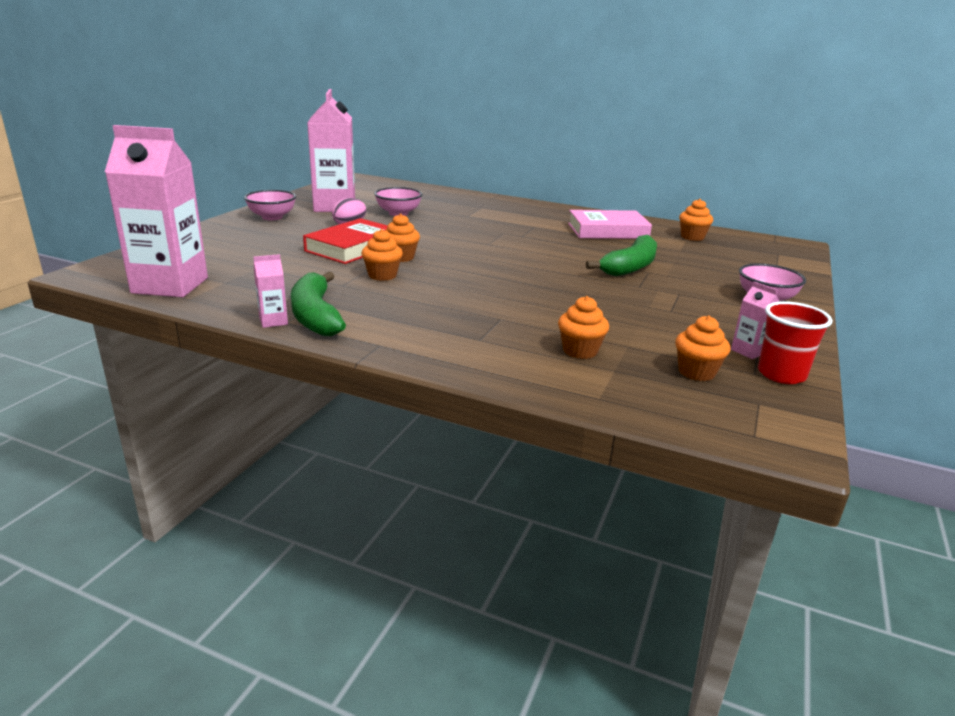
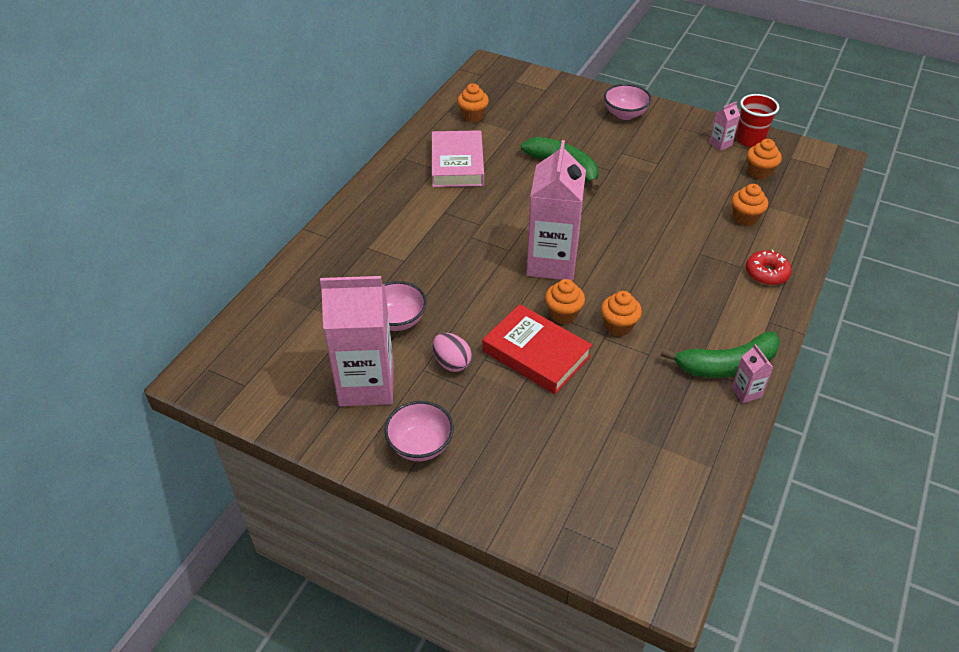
camera: 85 degrees left, 20 degrees up
(170, 285) = (683, 492): pink carton -> pink carton (551, 262)
(468, 352) = (766, 273): none -> red donut

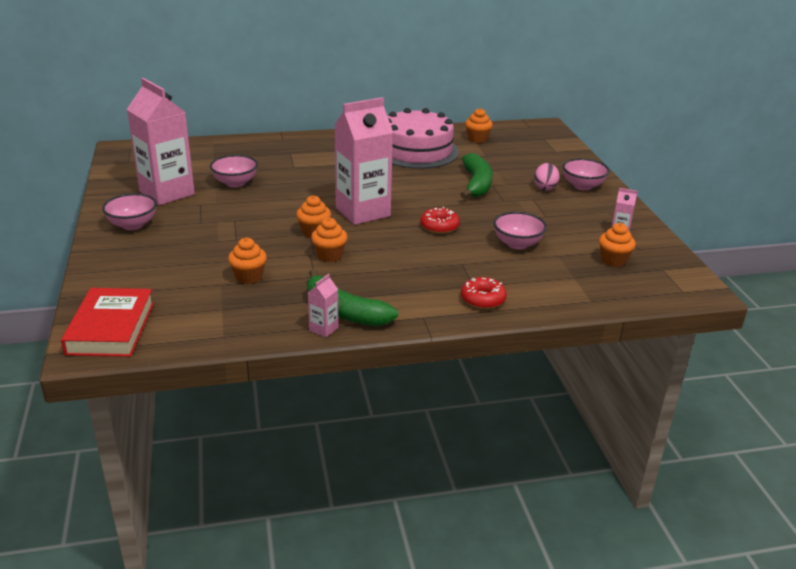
camera: 50 degrees right, 15 degrees down
(452, 363) = (217, 211): pink egg -> pink egg (545, 188)
(457, 164) = (416, 151): pink book -> pink cake
(536, 353) = (261, 235): red book -> red book (111, 328)
(623, 231) = (439, 226): none -> red donut
(692, 205) = (517, 244): none -> pink bowl
(745, 218) = (539, 270): orange cupcake -> orange cupcake (249, 277)
(750, 139) = (651, 244): red cup -> none

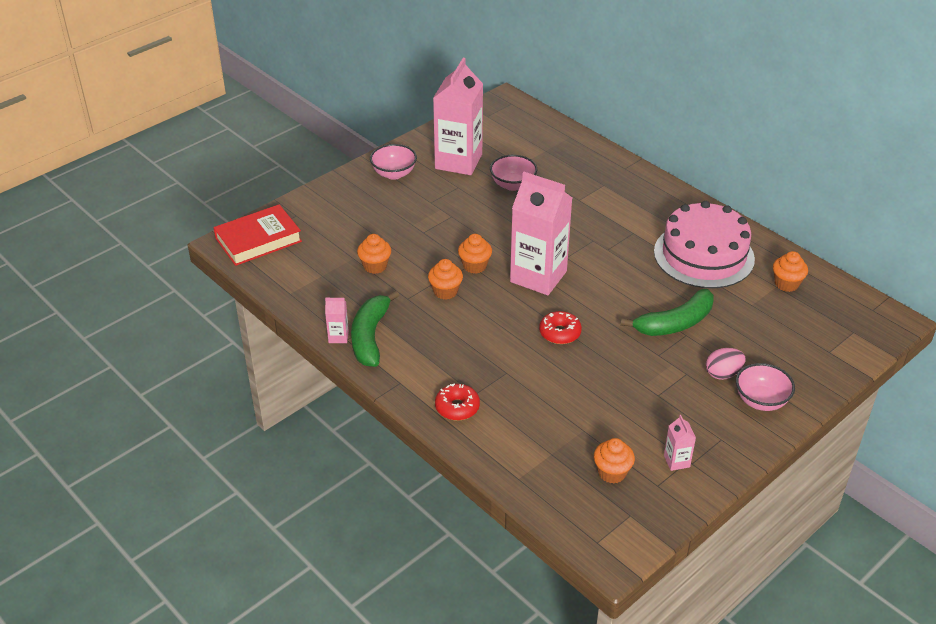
camera: 60 degrees right, 10 degrees up
(517, 244) = (578, 395): pink bowl -> none

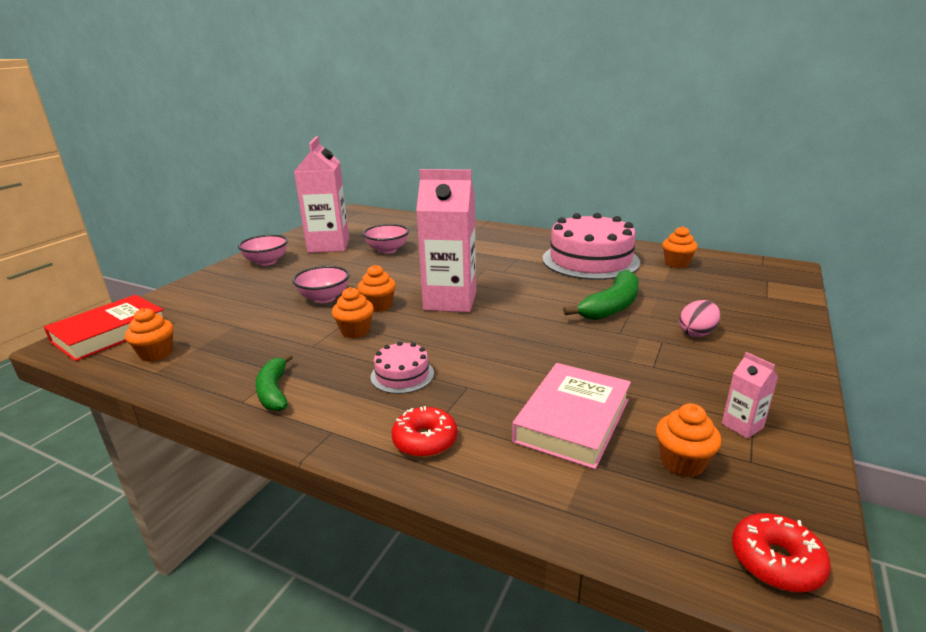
camera: 20 degrees left, 15 degrees down
(338, 337) = (229, 401): pink carton -> none
(370, 337) = (274, 391): green banana -> green banana, size x0.66
(375, 266) = (263, 327): orange cupcake -> orange cupcake (156, 354)
(464, 348) = (402, 375): none -> pink cake
(560, 333) = (503, 338): red donut -> red donut (776, 561)
(563, 422) = (573, 420): none -> pink book
(761, 401) = (757, 345): pink bowl -> pink bowl (324, 298)

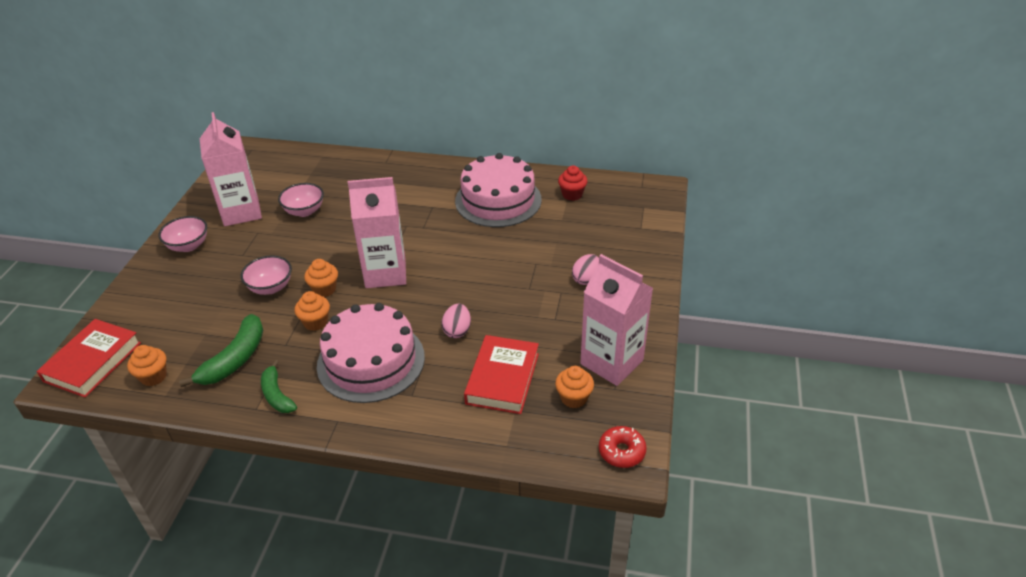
camera: 15 degrees left, 15 degrees up
(402, 375) = (371, 361): pink cake -> pink cake, size x2.19
(425, 440) = (406, 415): red donut -> none
(520, 360) = (457, 331): none -> pink egg
(573, 420) = (503, 378): pink book -> red book
(611, 306) = (520, 259): green banana -> green banana (235, 359)
(676, 263) = (572, 194): orange cupcake -> red cupcake
(742, 426) = (611, 362): pink carton -> pink carton, size x2.44

